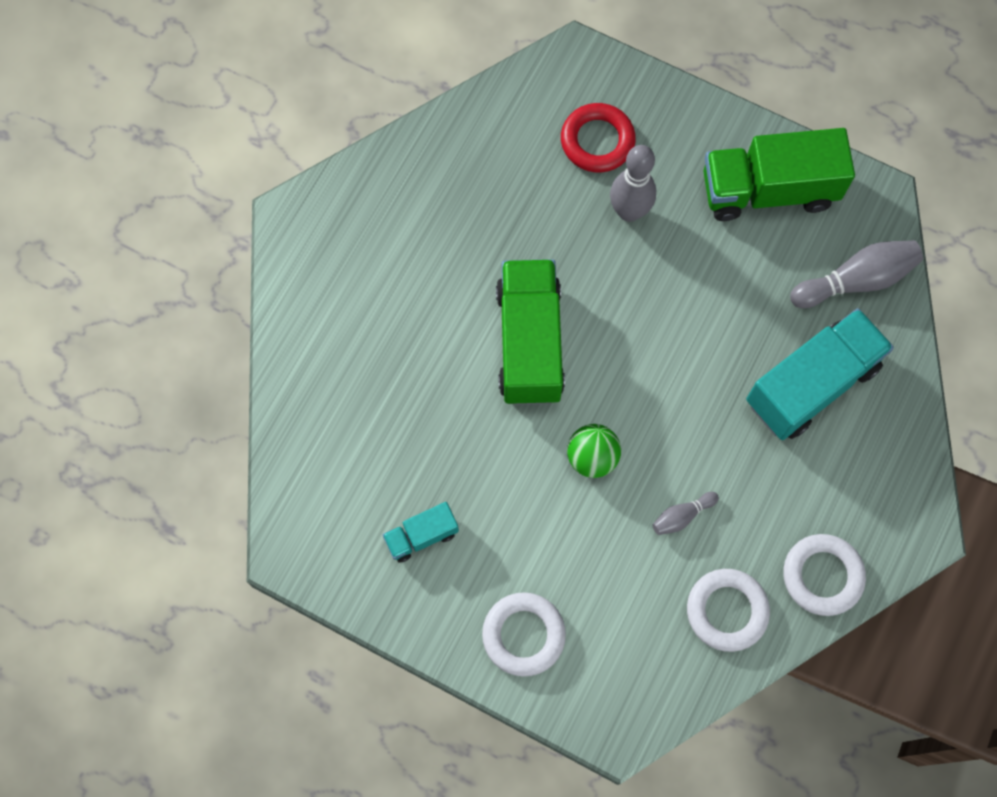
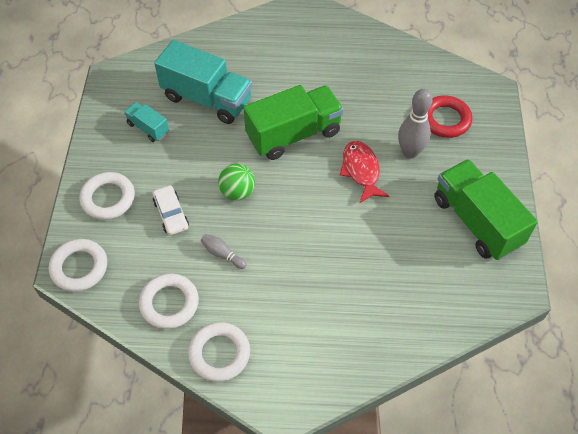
camera: 65 degrees right, 15 degrees down
(589, 558) = (171, 214): none -> white car
(621, 710) = (79, 267): none -> white ring
(630, 286) = (361, 171): none -> red fish
(811, 384) = (354, 297): turquoise truck -> turquoise truck (207, 99)
(856, 280) = (446, 297): grey bowling pin -> none

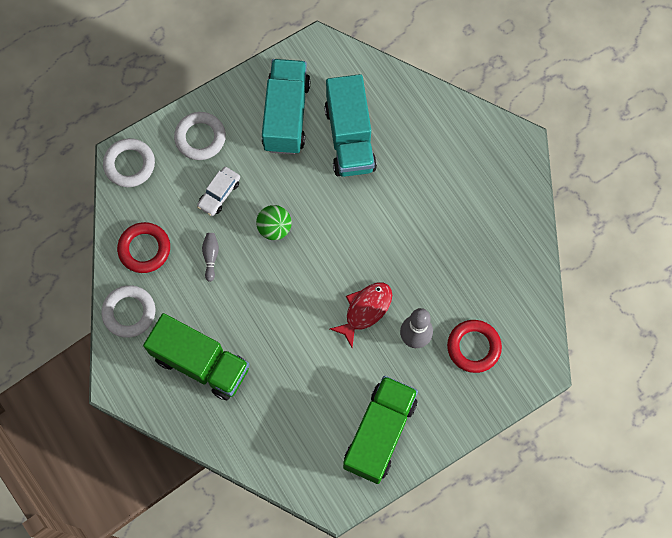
camera: 55 degrees right, 15 degrees up
(148, 128) = (286, 115): turquoise truck -> turquoise truck, size x2.03
(169, 303) = (144, 249): white ring -> red ring
(293, 134) = (363, 232): green truck -> green truck (201, 363)

